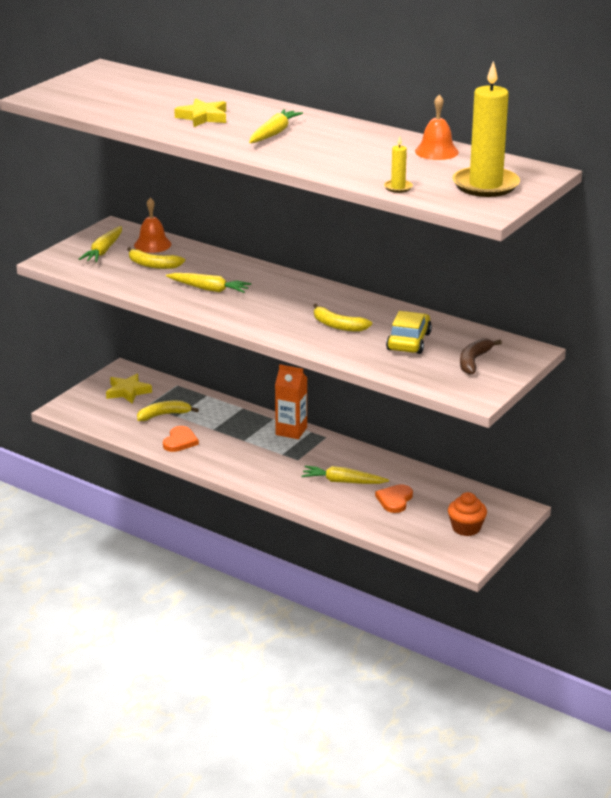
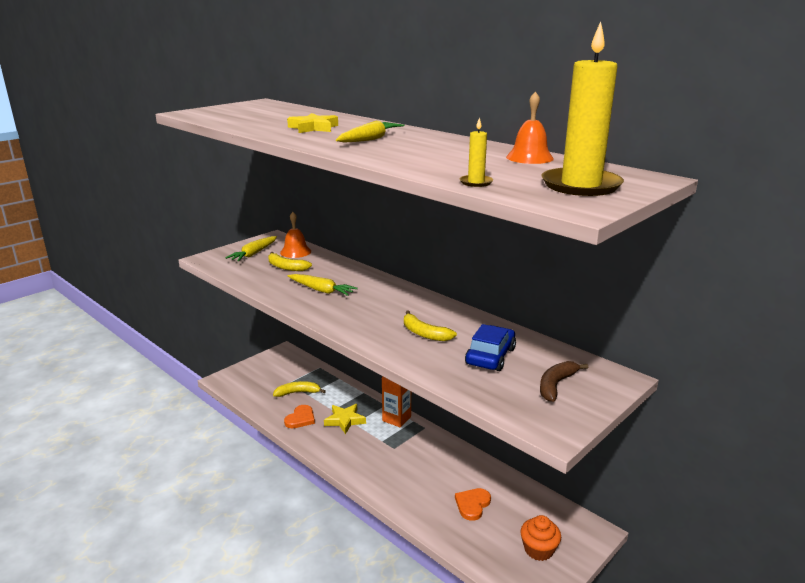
camera: 10 degrees right, 5 degrees down
(128, 391) = (279, 369): yellow star -> yellow star (345, 420)
(343, 482) = (428, 477): yellow carrot -> none
(409, 341) = (490, 356): yellow car -> blue car

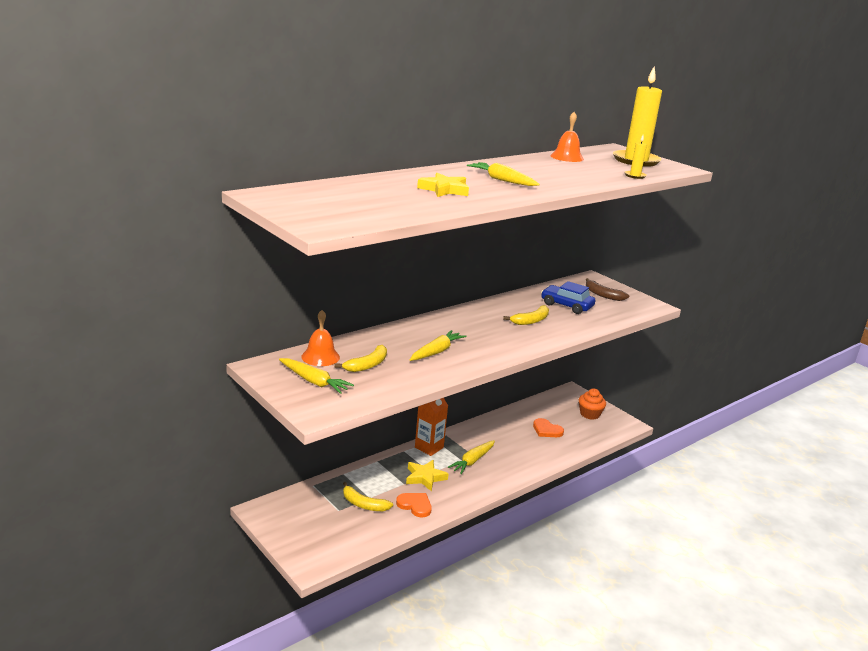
camera: 85 degrees left, 0 degrees up
(298, 392) = (363, 504): yellow banana -> yellow banana turned 60 degrees counterclockwise
(382, 448) = (472, 461): none -> yellow carrot

